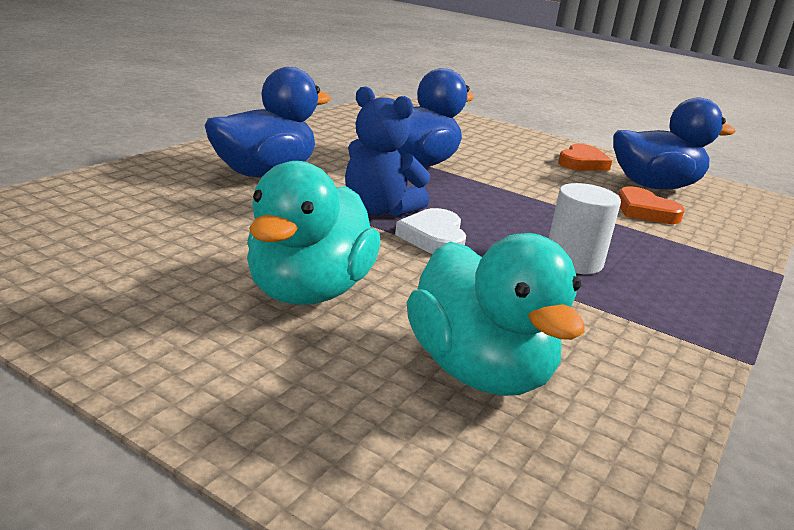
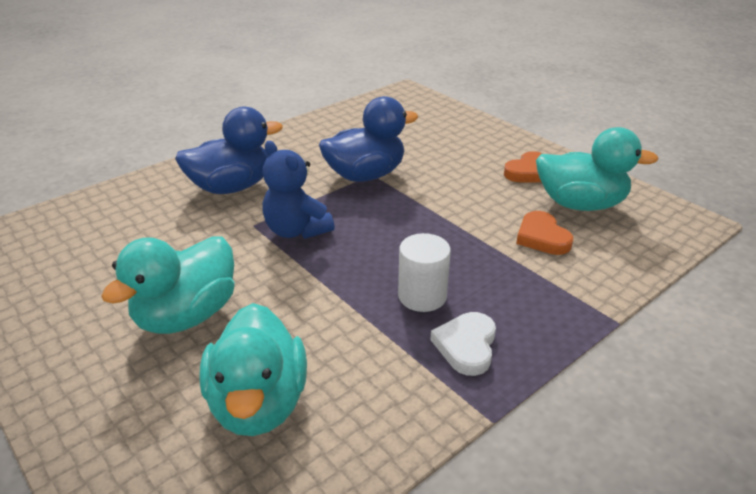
camera: 20 degrees right, 10 degrees up
(434, 237) = (320, 263): white heart -> white heart (466, 346)
(654, 186) = (580, 204): blue duck -> turquoise duck

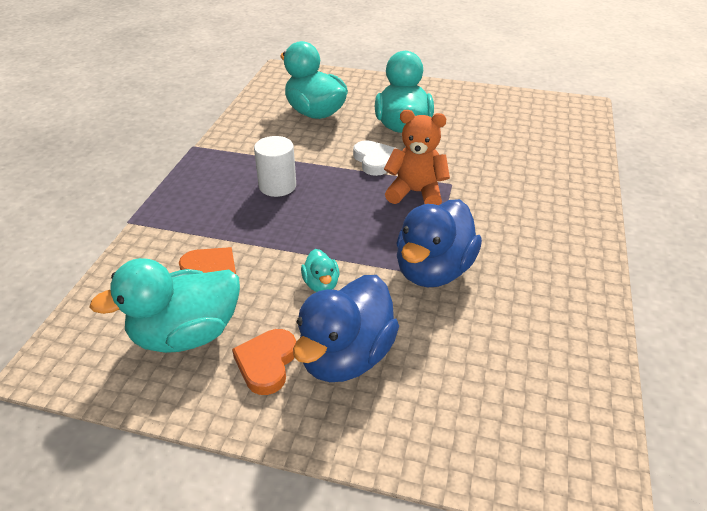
camera: 145 degrees right, 5 degrees up
(232, 187) = (521, 205): blue duck -> blue duck (346, 356)
(296, 230) = (415, 193): blue teddy bear -> orange teddy bear
(456, 197) = (321, 284): none -> turquoise duck
(466, 346) = (228, 170): white heart -> white heart (374, 160)

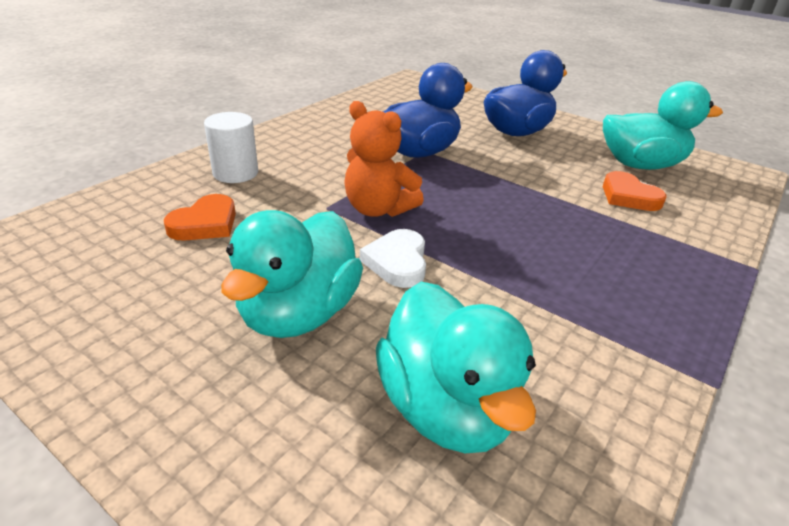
camera: 160 degrees left, 5 degrees down
(266, 363) = (574, 141): orange heart -> orange heart (205, 223)
(277, 186) = (553, 263): white cylinder -> white cylinder (235, 173)
(321, 284) = (523, 166): turquoise duck -> none

